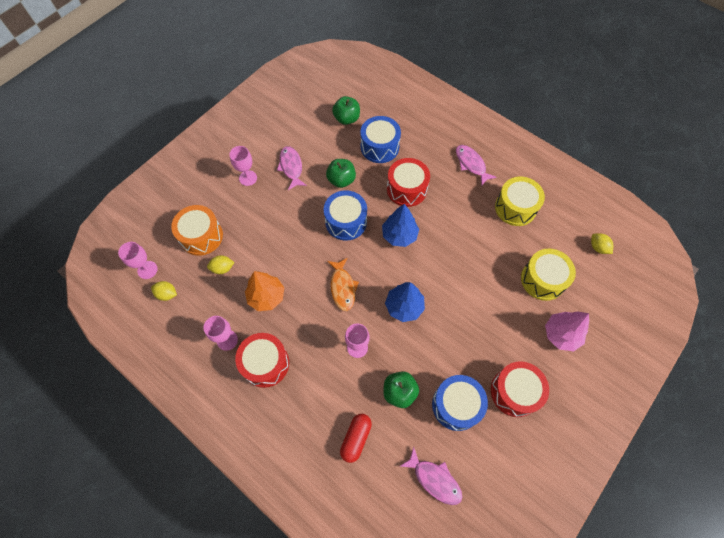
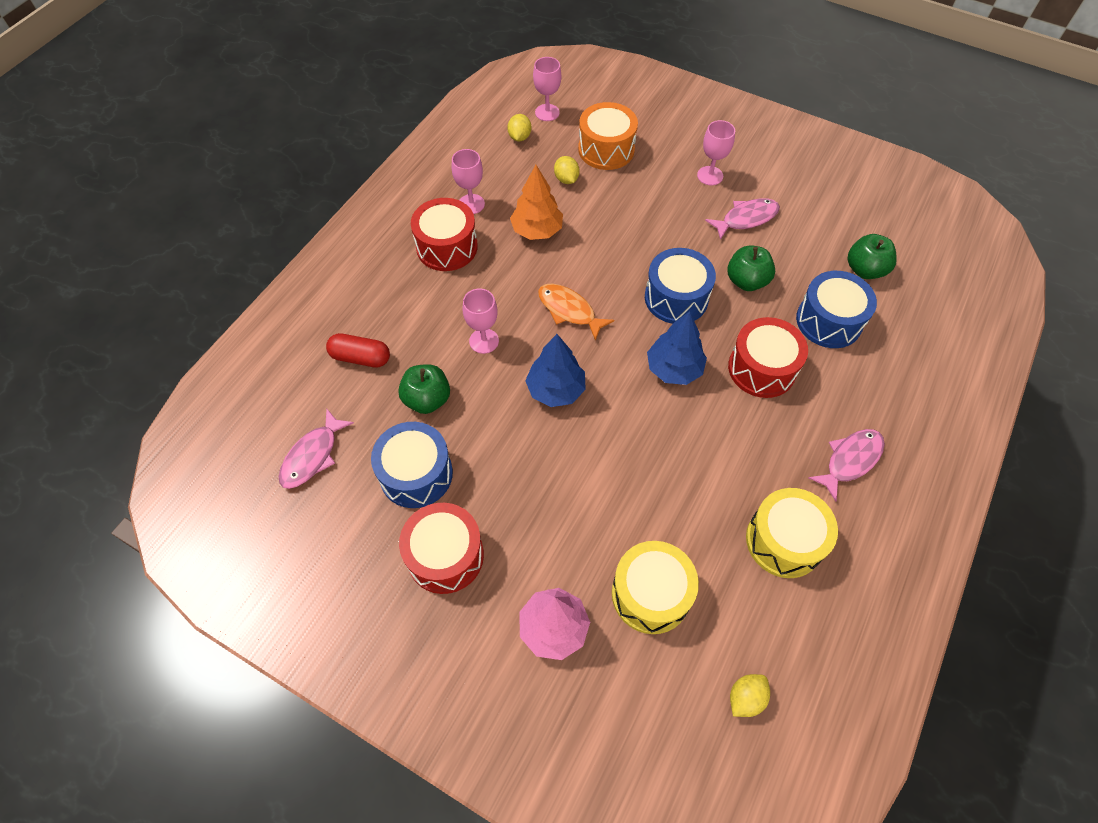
camera: 80 degrees right, 5 degrees down
(342, 287) = (569, 310): orange fish -> orange fish turned 60 degrees clockwise

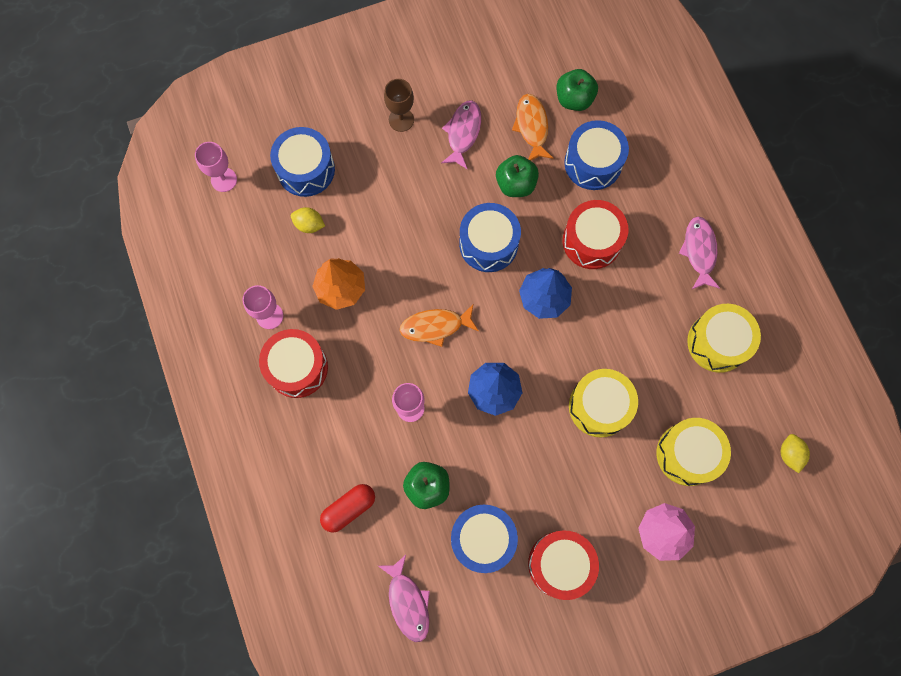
camera: 50 degrees left, 15 degrees up
(519, 137) = (231, 223): yellow lemon -> none
(606, 149) = (306, 169): orange drum -> blue drum
(622, 482) = (599, 406): none -> yellow drum
(710, 176) = (401, 120): pink goblet -> brown goblet
(806, 258) = (532, 127): none -> orange fish

